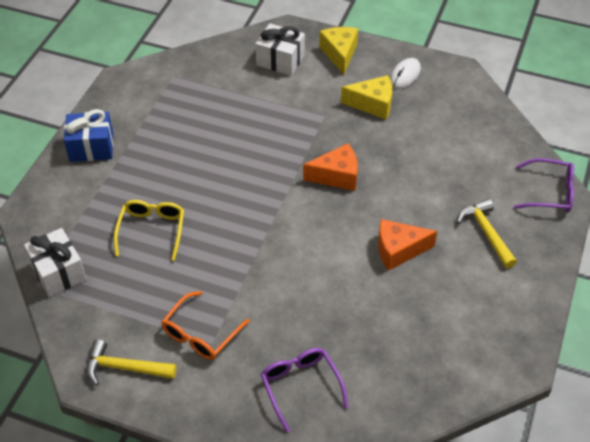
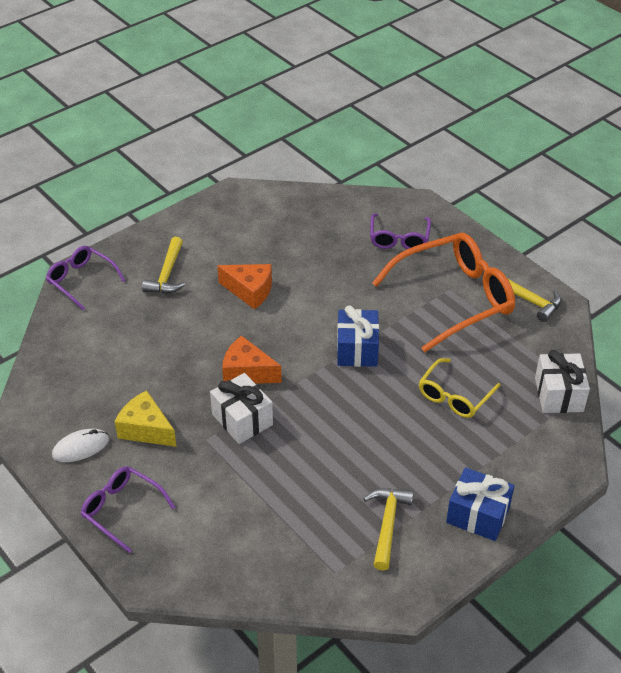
camera: 150 degrees left, 5 degrees down
(154, 116) = (387, 524): none -> yellow hammer
(200, 334) = (455, 298): orange glasses -> orange glasses, size x1.87
(261, 236) = (357, 349): none -> blue gift
(280, 60) = (195, 534): white gift -> white gift (242, 419)
(339, 54) = (122, 510): yellow cheese -> purple glasses

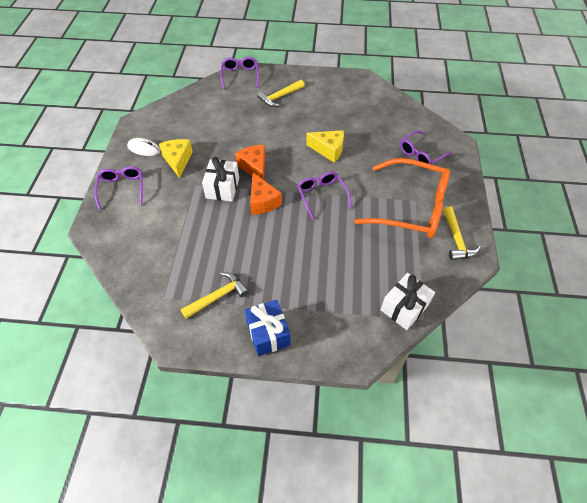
camera: 45 degrees right, 10 degrees up
(250, 291) = (307, 130): orange cheese -> orange cheese (263, 201)
(302, 297) = (328, 150): none -> yellow cheese
(357, 349) = (321, 195): blue gift -> purple glasses
(454, 396) = (341, 259): yellow glasses -> none

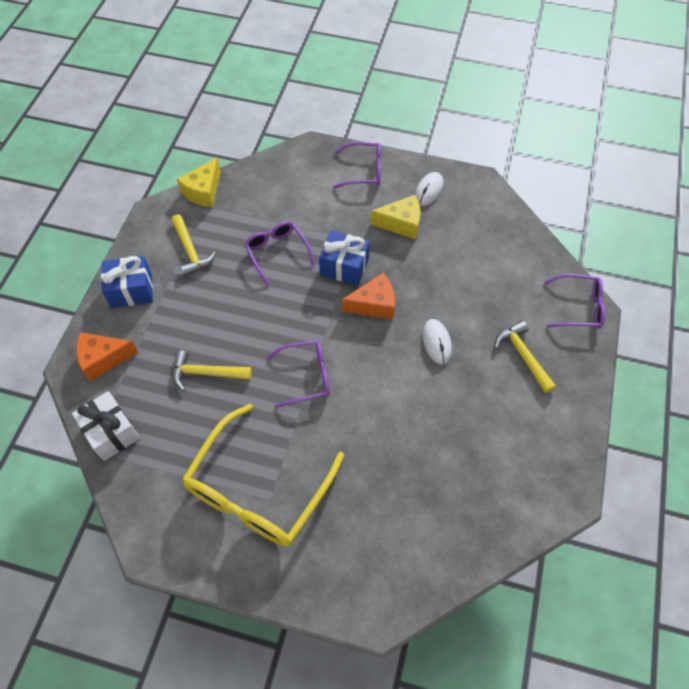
camera: 100 degrees right, 5 degrees up
(222, 188) = (344, 267): white gift -> blue gift
(263, 201) = (312, 307): orange cheese -> orange cheese (103, 359)
(279, 134) = (436, 342): none -> white mouse
(328, 150) = (393, 402): yellow cheese -> yellow cheese (204, 191)
(412, 207) = (258, 490): orange glasses -> yellow glasses
(421, 154) = (361, 539): purple glasses -> purple glasses (277, 253)
(456, 239) = (186, 534): yellow hammer -> yellow hammer (206, 373)

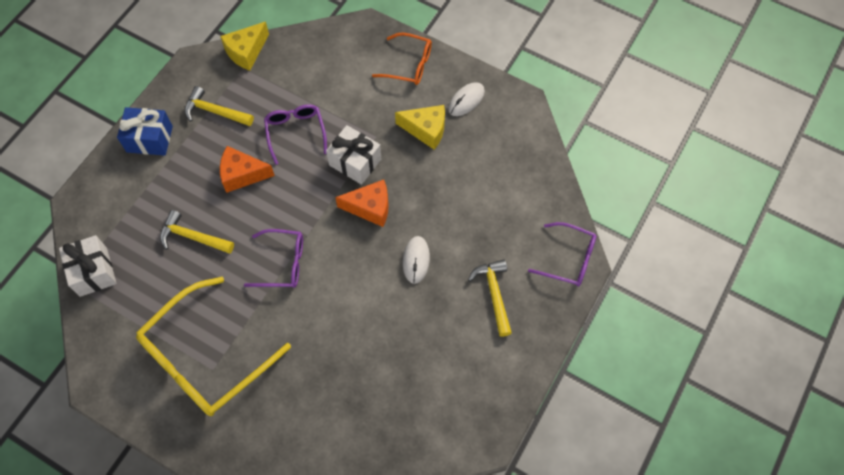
camera: 15 degrees right, 5 degrees up
(103, 359) = (105, 201): orange cheese -> orange cheese (242, 175)
(190, 251) = (215, 111): yellow hammer -> yellow hammer turned 120 degrees clockwise
(344, 267) = (355, 162): blue gift -> white gift
(364, 171) = (409, 65): purple glasses -> orange glasses

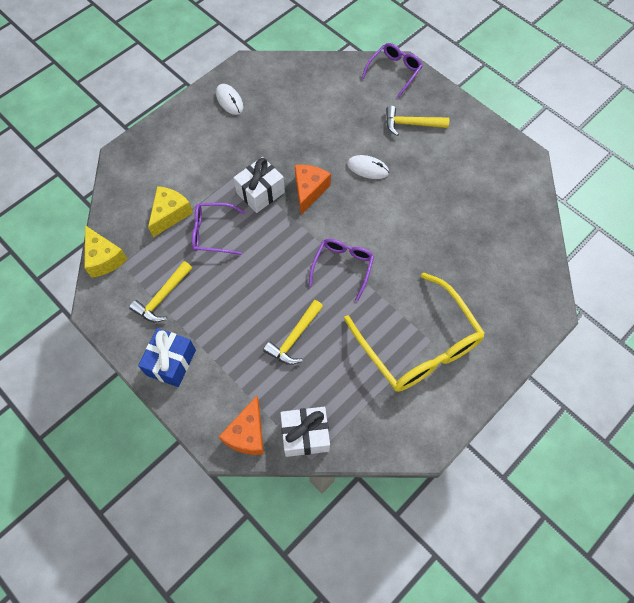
camera: 75 degrees left, 0 degrees up
(242, 175) = (242, 284): orange cheese -> orange cheese (247, 434)
(409, 65) = (177, 132): orange glasses -> none
(426, 130) = (247, 135): yellow cheese -> yellow cheese (170, 214)

